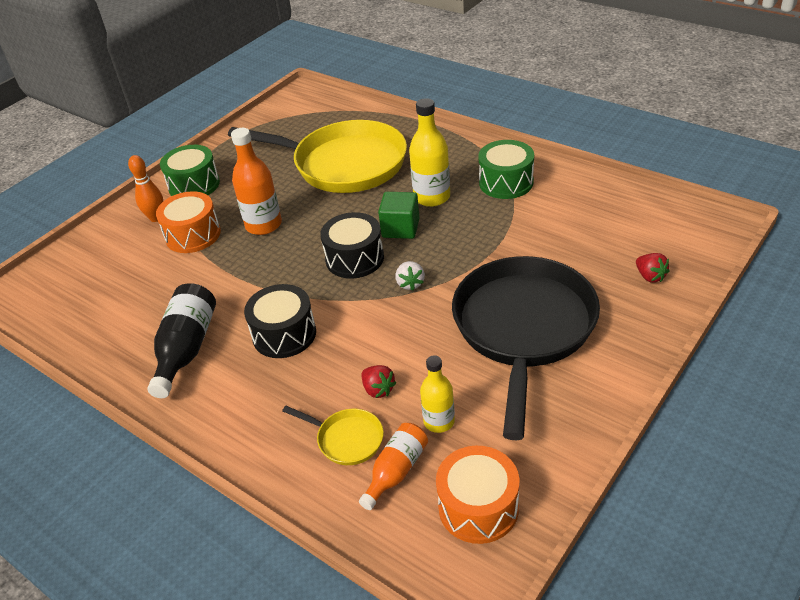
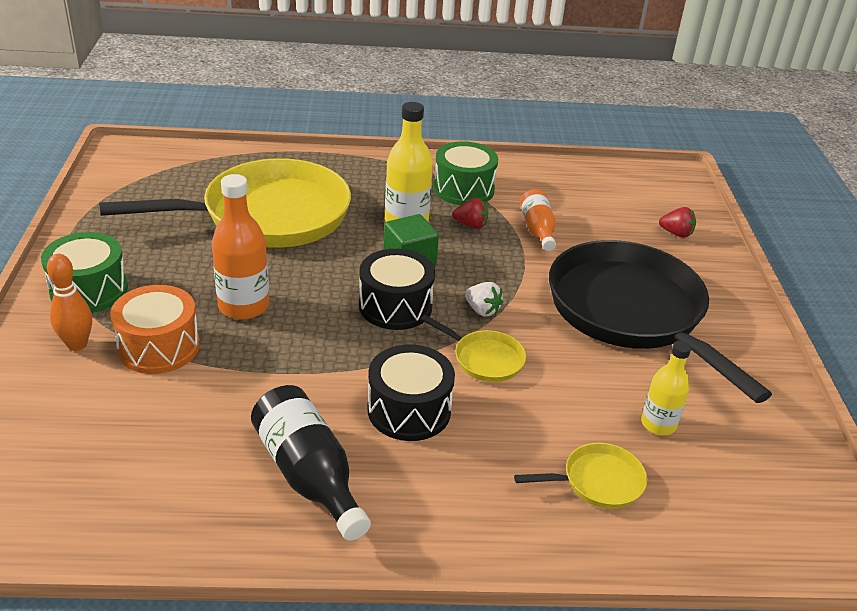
camera: 45 degrees left, 5 degrees down
(371, 320) = (484, 359): none -> yellow pan
(378, 389) = (571, 421): red strawberry -> red strawberry (471, 225)
(396, 471) = (676, 487): orange bottle -> orange bottle (537, 230)
(478, 507) = (776, 481): orange drum -> none

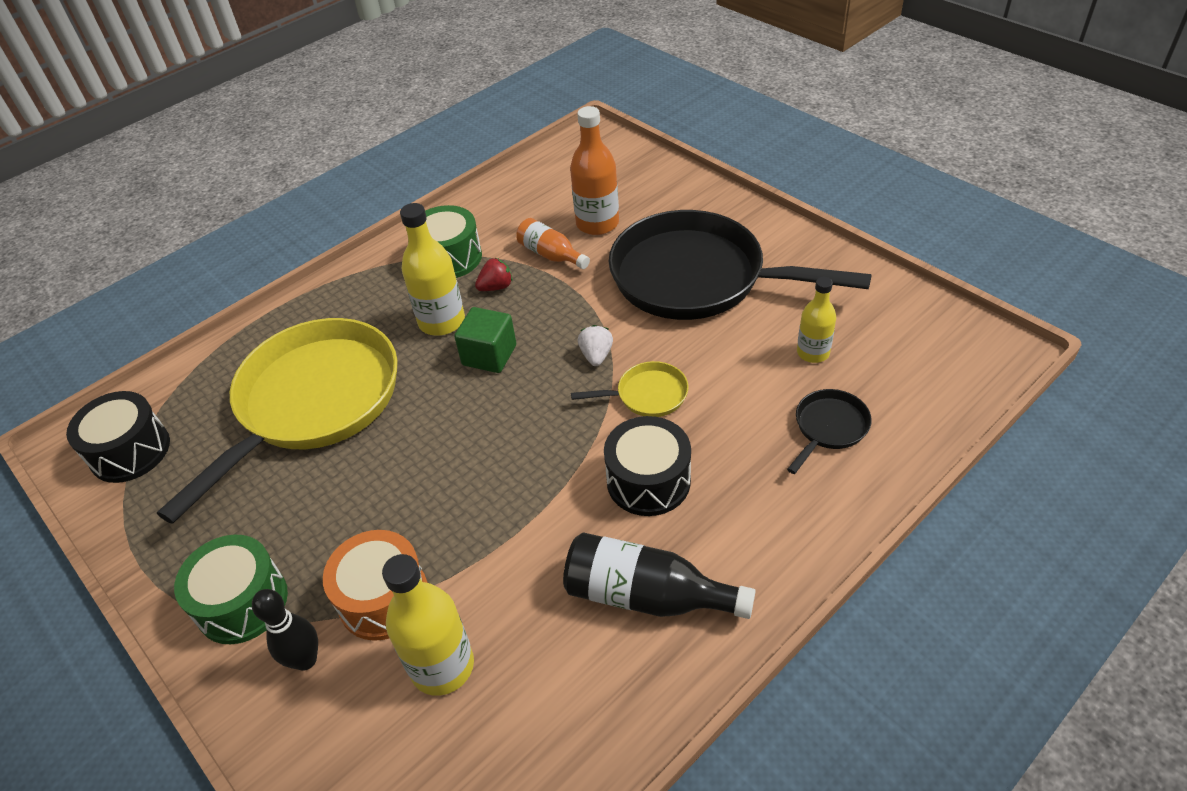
camera: 35 degrees left, 10 degrees up
(77, 344) = (305, 660): orange bowling pin -> black bowling pin
(137, 409) = (442, 666): none -> yellow bottle
(243, 306) = (407, 502): orange bottle -> orange bottle (597, 223)
(395, 306) = (529, 403): black drum -> black drum (130, 451)
(482, 310) = (596, 355): white strawberry -> white strawberry turned 90 degrees counterclockwise
(597, 481) = (828, 428): yellow pan -> black pan
(676, 233) = (649, 188): red strawberry -> none

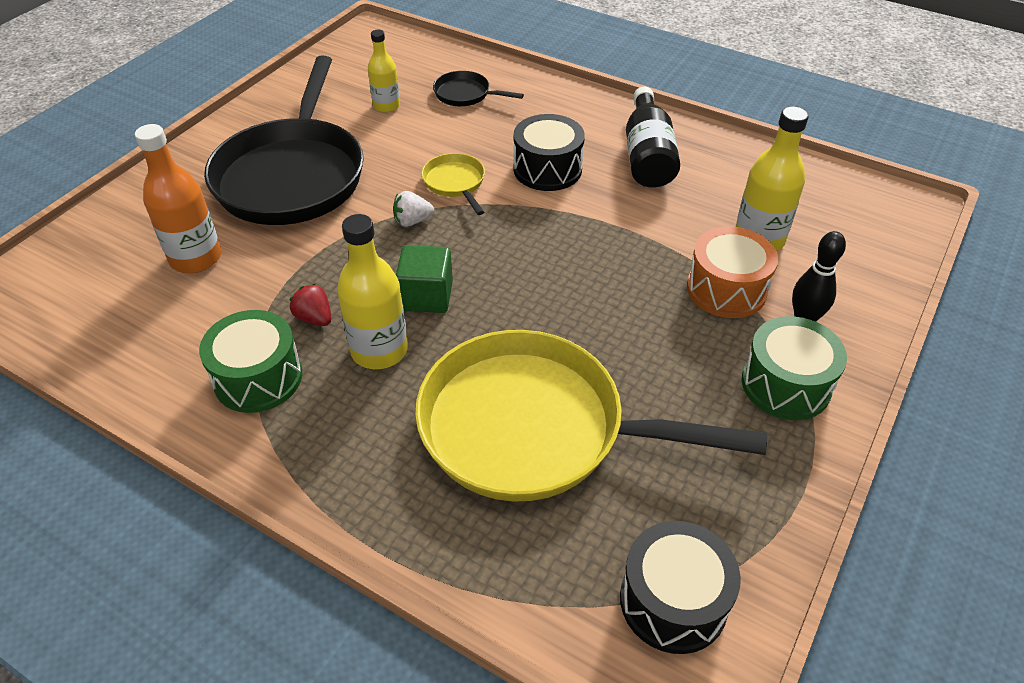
camera: 110 degrees left, 0 degrees up
(551, 255) = (254, 284): orange bottle -> none

